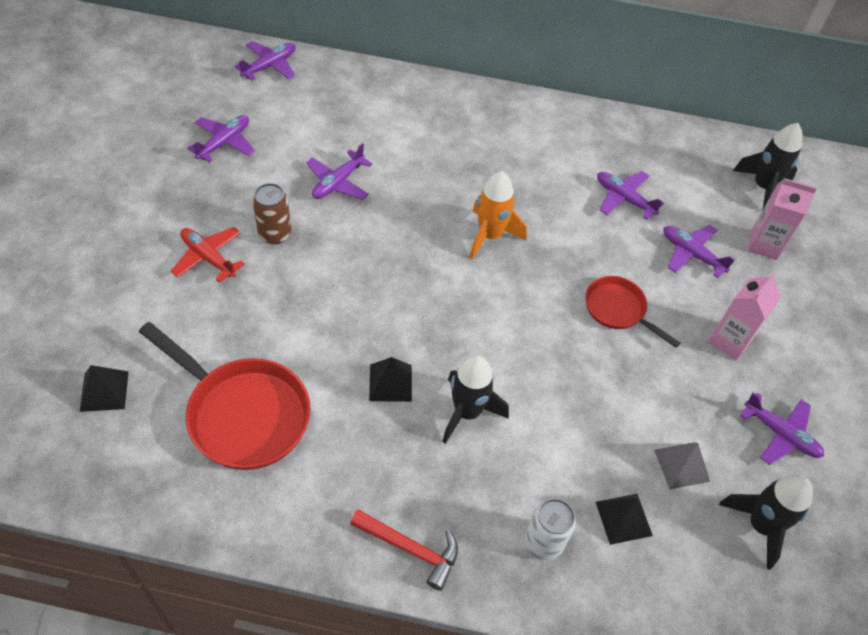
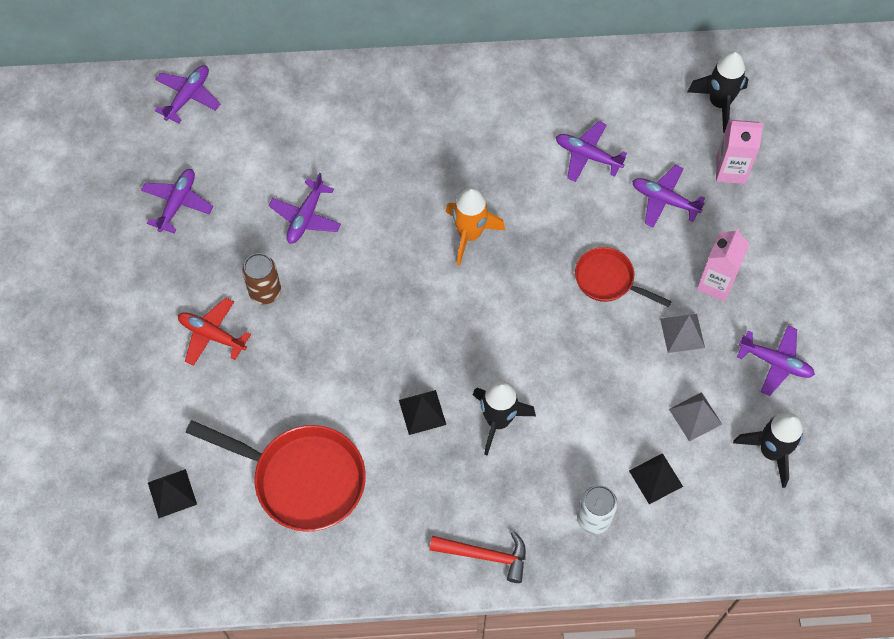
camera: 10 degrees left, 10 degrees up
(684, 379) = (682, 333): none -> grey pyramid

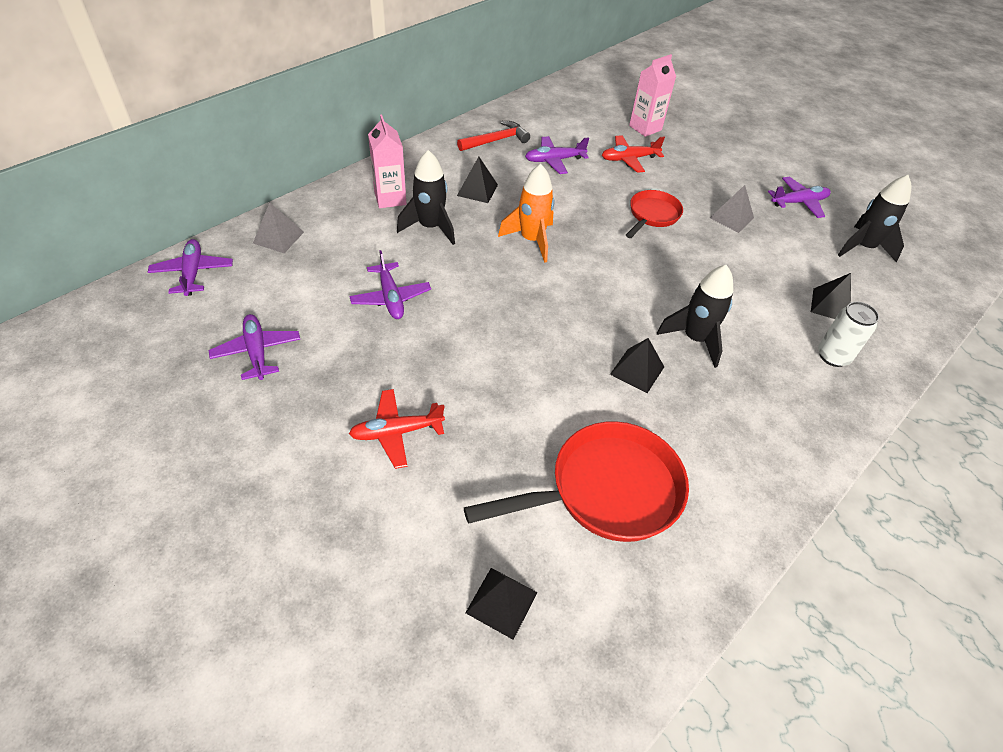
camera: 45 degrees left, 15 degrees down
(265, 292) = (411, 369): brown can -> none
(479, 147) = (477, 190): none -> black pyramid
(485, 555) = (806, 436): red hammer -> red hammer (496, 140)
(608, 280) = (652, 215): red pan -> red pan turned 135 degrees clockwise
(664, 200) = (629, 159): purple plane -> red plane
(695, 416) = (800, 256): grey pyramid -> grey pyramid (278, 237)
(716, 283) = (713, 183): pink carton -> pink carton (390, 198)
(719, 103) = (597, 102): black rocket -> black rocket (430, 227)

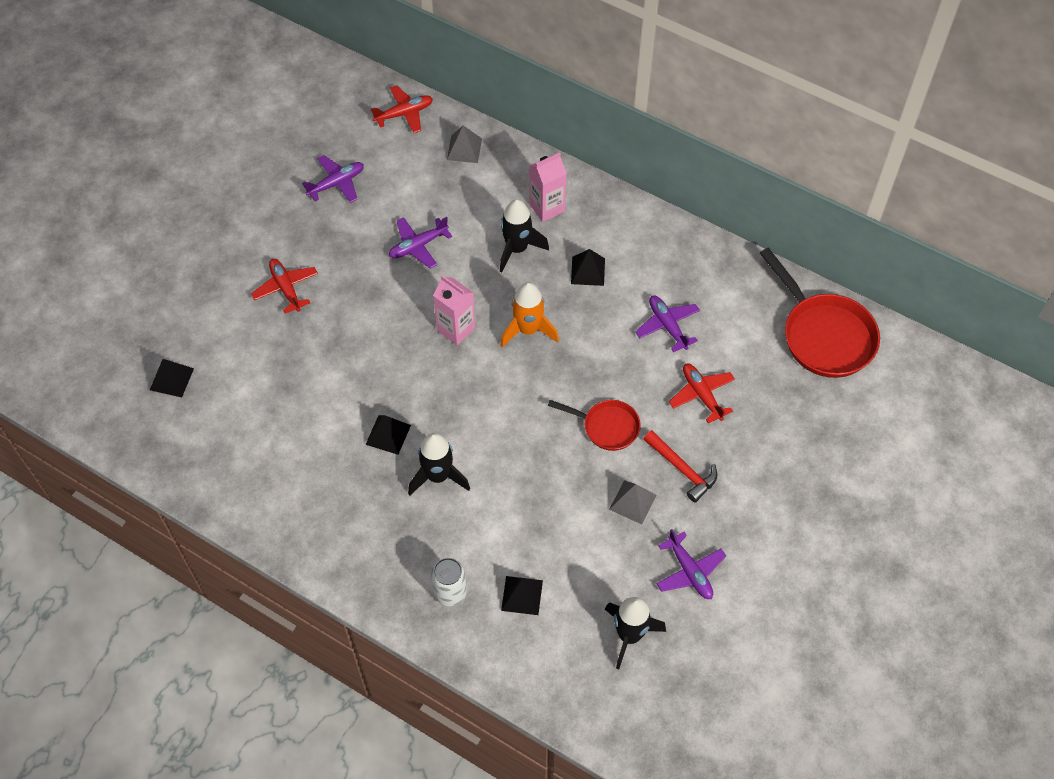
camera: 80 degrees right, 10 degrees up
(193, 273) = (404, 114): purple plane -> red plane
(496, 140) = (681, 267): red hammer -> red hammer (682, 469)
(606, 491) = (266, 427): red pan -> red pan (824, 335)
(645, 128) = (775, 404): pink carton -> pink carton (456, 329)

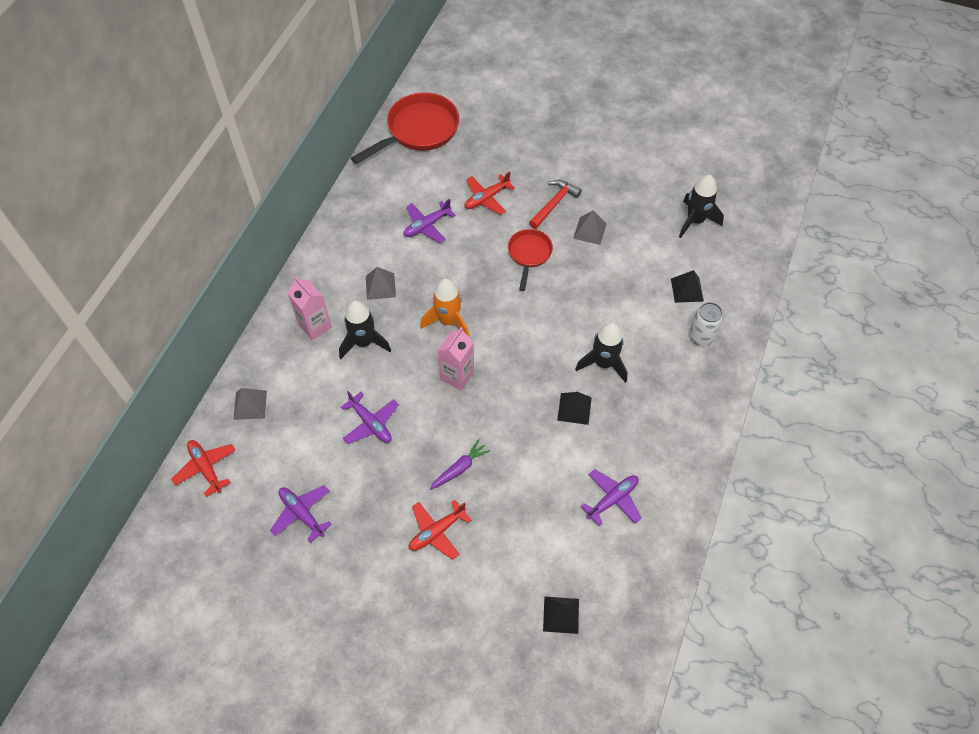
camera: 100 degrees left, 0 degrees up
(347, 316) = (459, 468): none -> purple carrot
(587, 271) = (380, 286): black pyramid -> grey pyramid
(689, 571) = (635, 192): purple plane -> purple plane (612, 499)

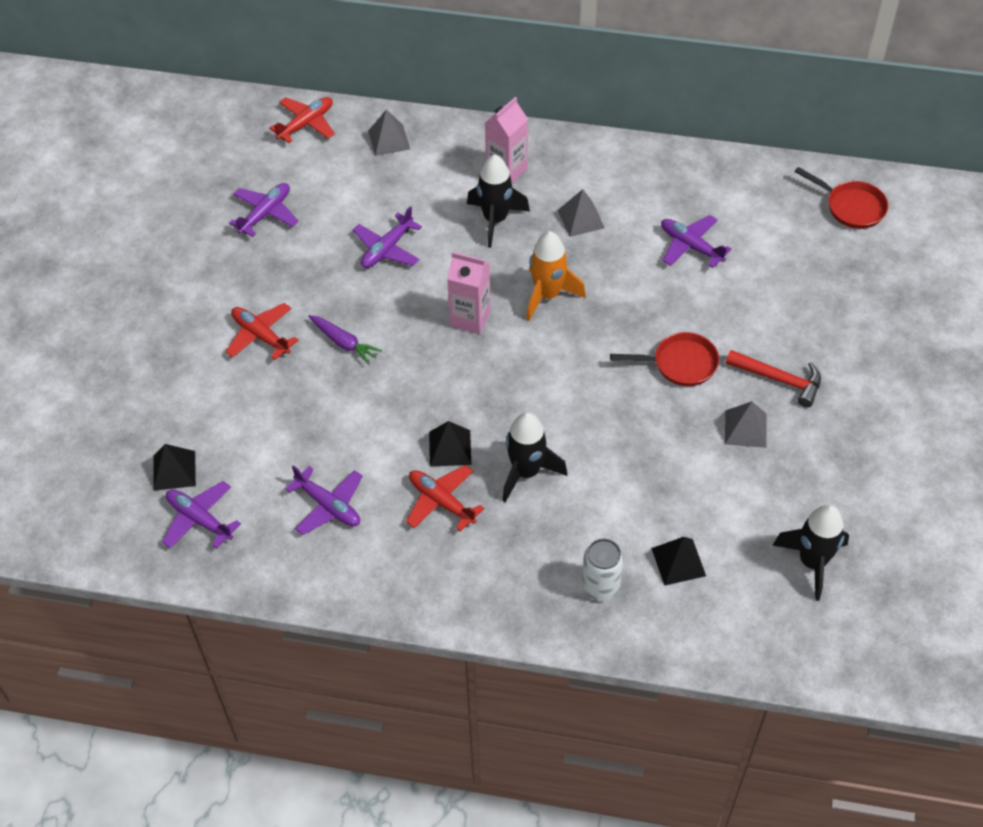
camera: 80 degrees right, 5 degrees down
(419, 131) = (851, 207): red pan -> red pan, size x0.57
(486, 198) = (760, 301): red plane -> red plane (441, 501)
(611, 598) = (199, 519): none -> purple plane

